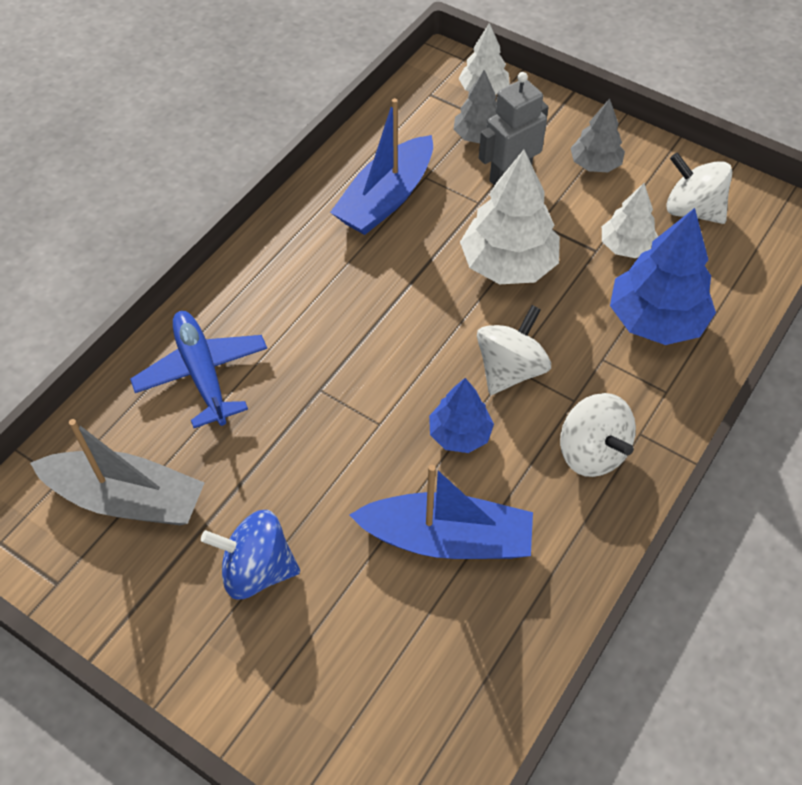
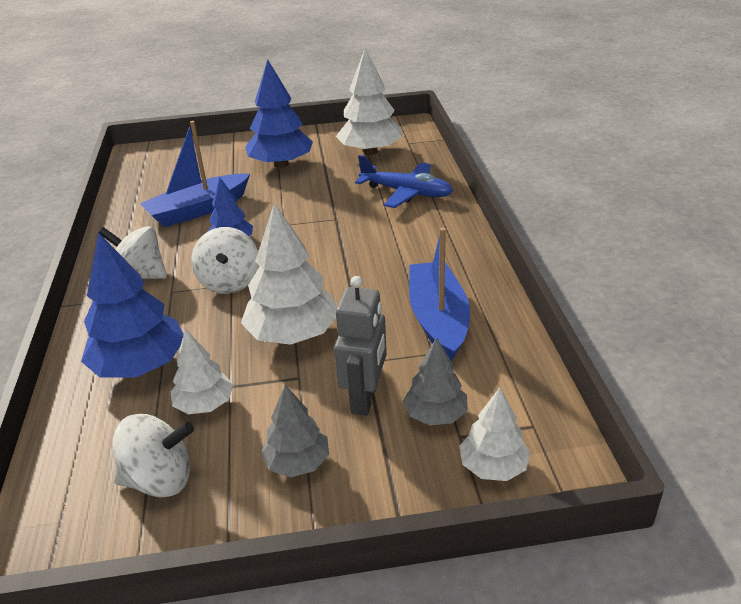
camera: 140 degrees right, 20 degrees down
(127, 499) = (370, 152): grey boat -> white tree
(257, 569) = (281, 164): blue spinning top -> blue tree

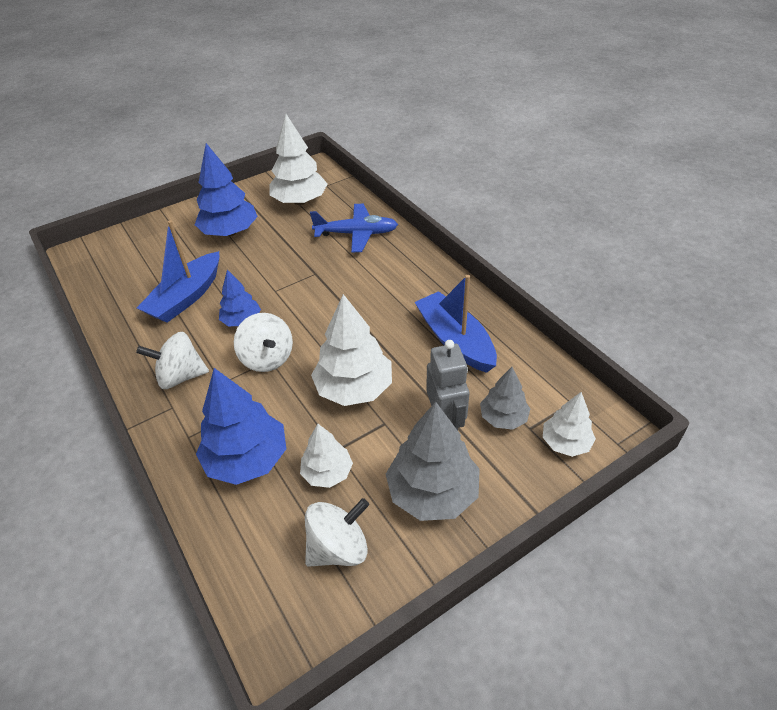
camera: 25 degrees left, 10 degrees up
(297, 462) = (432, 492): grey tree -> grey tree, size x1.71

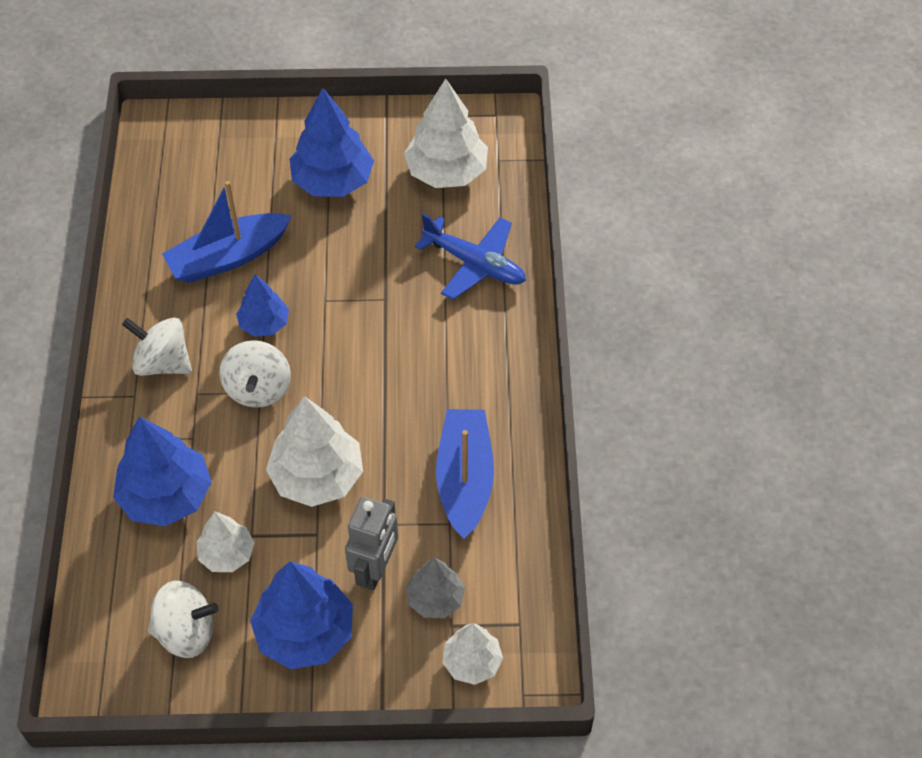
camera: 30 degrees right, 10 degrees up
(432, 492) = (305, 632): grey tree -> blue tree

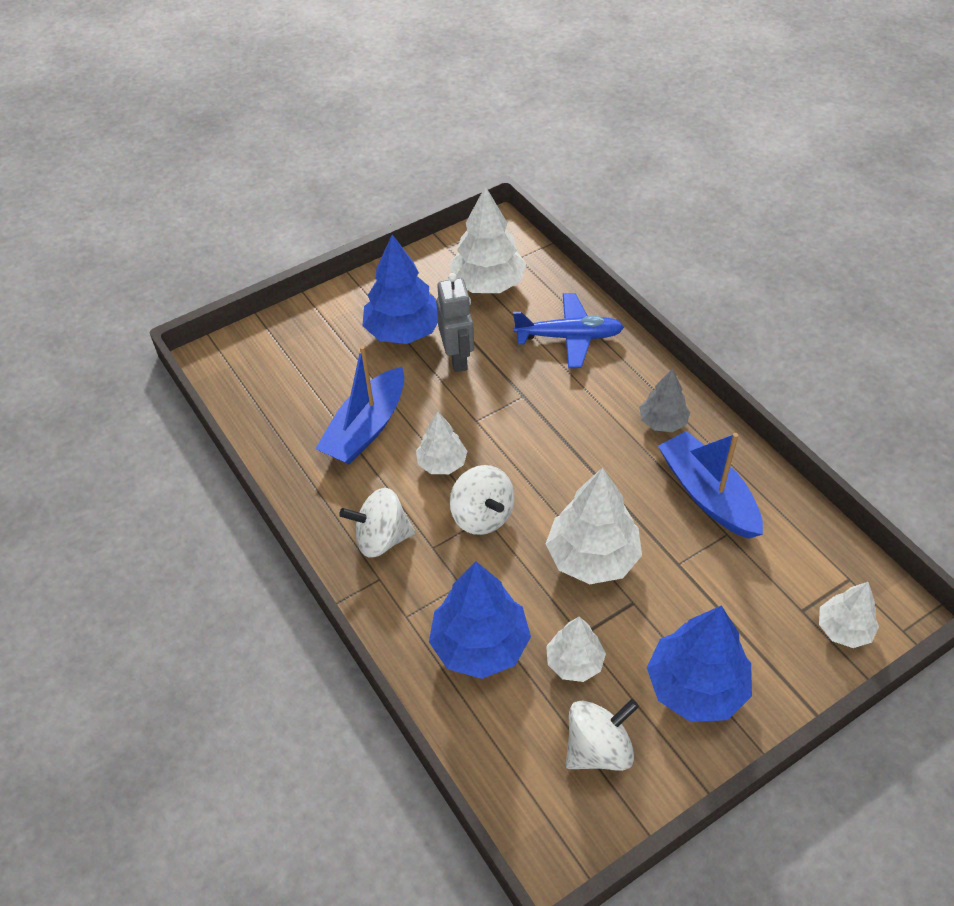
camera: 30 degrees left, 5 degrees down
(264, 324) = (442, 463): blue tree -> white tree
(375, 569) = (704, 602): grey robot -> grey robot (457, 358)
(435, 599) = (771, 597): grey tree -> grey tree (662, 422)

